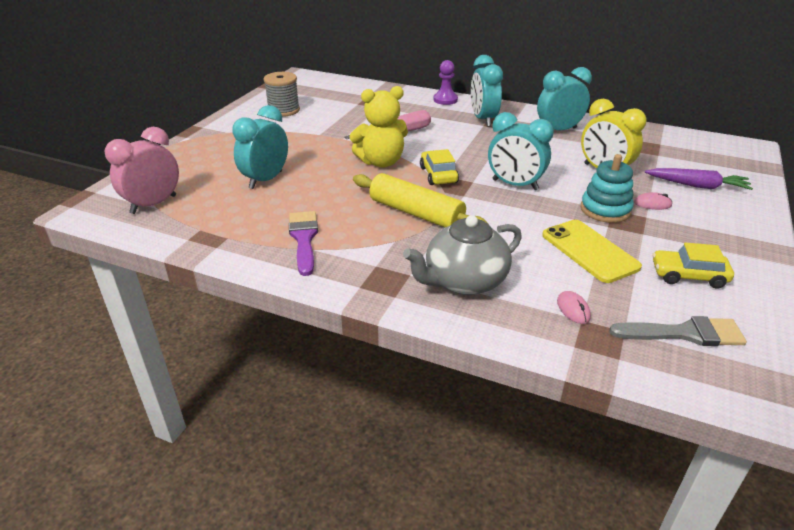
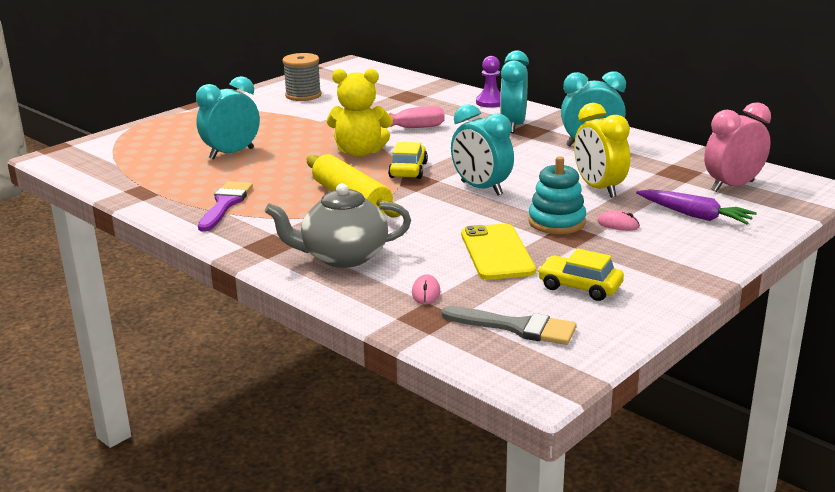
camera: 20 degrees right, 10 degrees down
(153, 204) = (114, 160): pink clock -> pink clock (732, 186)

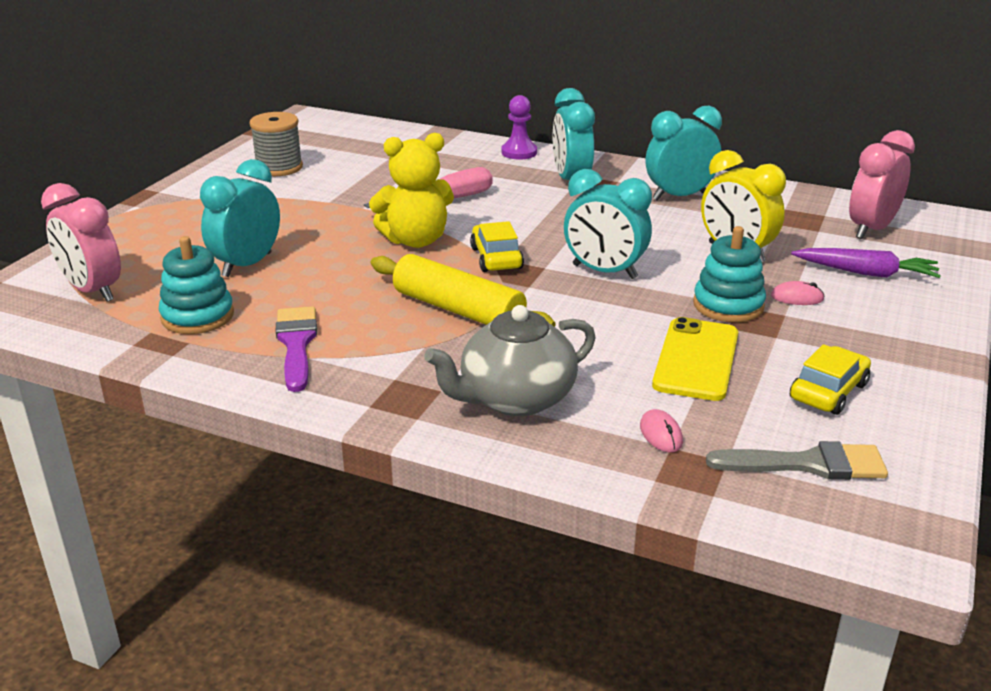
camera: 20 degrees left, 5 degrees up
(122, 157) = (93, 291): none -> pink clock
(175, 180) = (197, 316): none -> turquoise stacking toy
(497, 252) = (696, 359): yellow phone -> yellow phone turned 45 degrees clockwise
(580, 287) = (828, 391): yellow car -> yellow car turned 120 degrees clockwise

